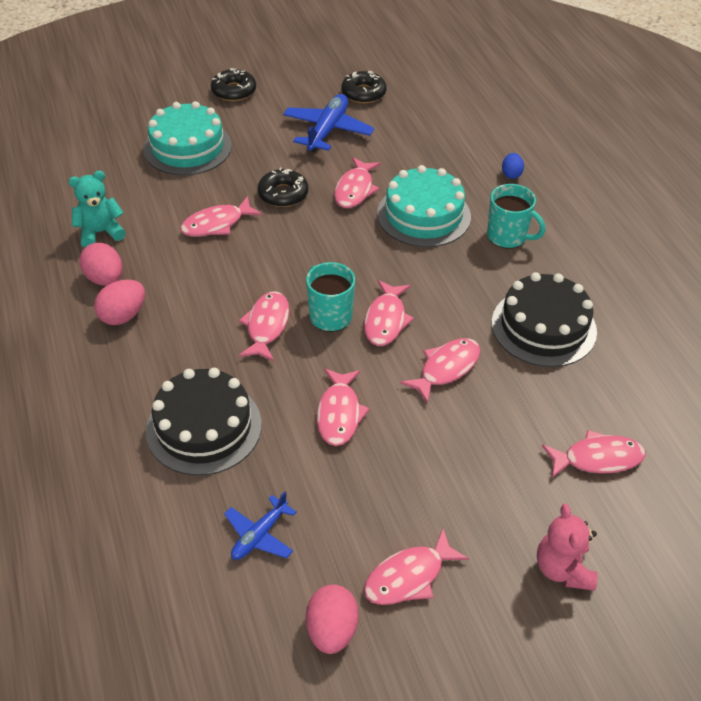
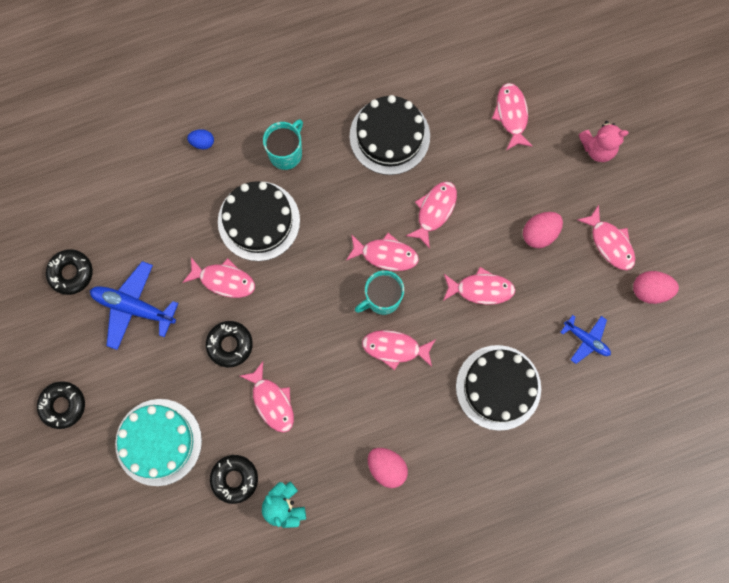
camera: 90 degrees left, 30 degrees up
(105, 279) = (343, 491): pink egg -> pink egg (539, 233)
(138, 197) = (234, 479): none -> black donut
(423, 215) = (259, 221): turquoise cake -> black cake
(446, 368) = (434, 211): pink fish -> pink fish turned 75 degrees clockwise

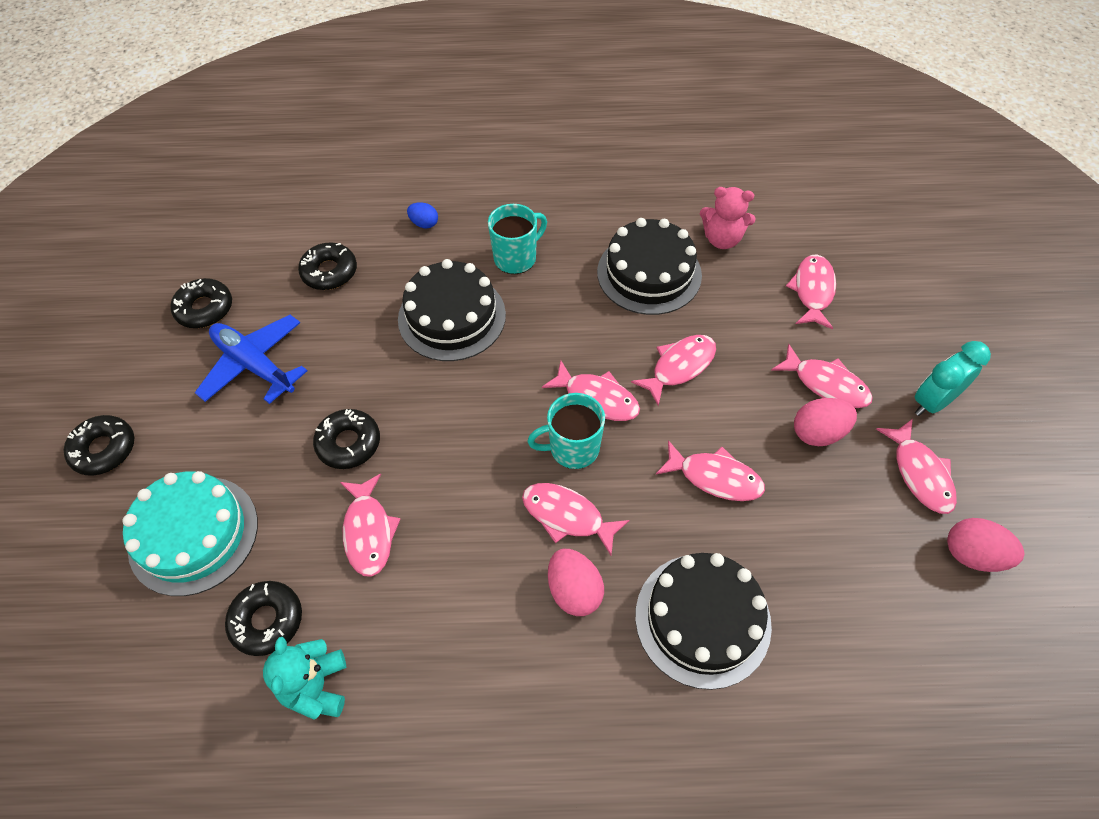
camera: 20 degrees right, 20 degrees down
(149, 211) = (329, 272): none -> black donut
(224, 280) = (378, 367): pink fish -> pink fish (826, 384)
(387, 467) = (492, 682): pink egg -> pink egg (574, 590)
(586, 340) = (857, 594): blue plane -> none
(597, 148) = (923, 356): pink teddy bear -> pink teddy bear (722, 239)
(609, 184) = (932, 402): none -> turquoise clock

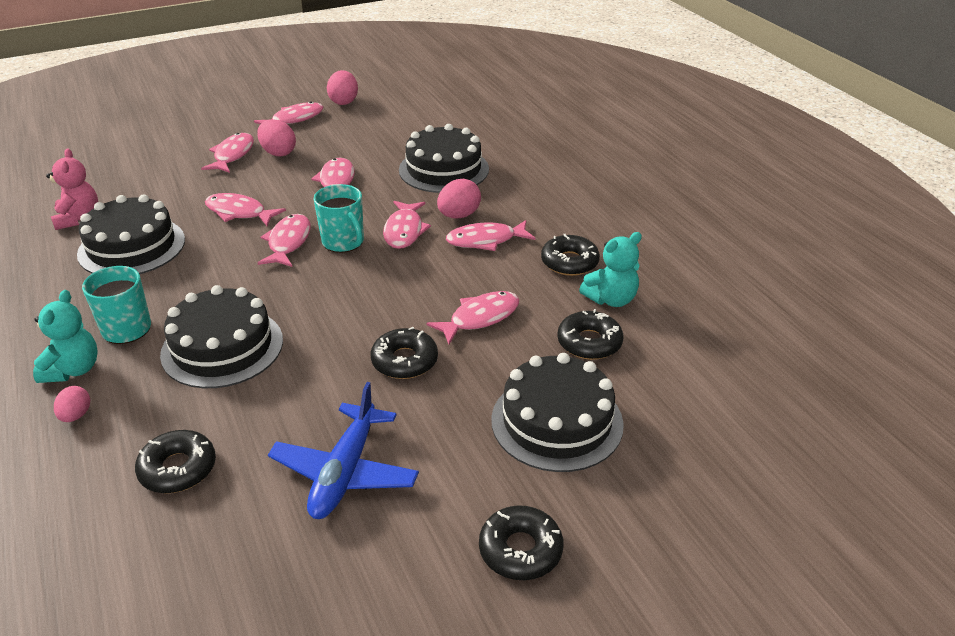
camera: 115 degrees left, 20 degrees down
(193, 534) = (557, 421): turquoise cake -> black cake
(204, 309) = (276, 568): black donut -> black donut (569, 262)
(424, 223) = (76, 415): blue egg -> pink egg
(480, 224) = (73, 370): none -> turquoise teddy bear
(812, 291) = (136, 171): pink fish -> pink fish (485, 240)
(932, 402) = (233, 120): turquoise clock -> none

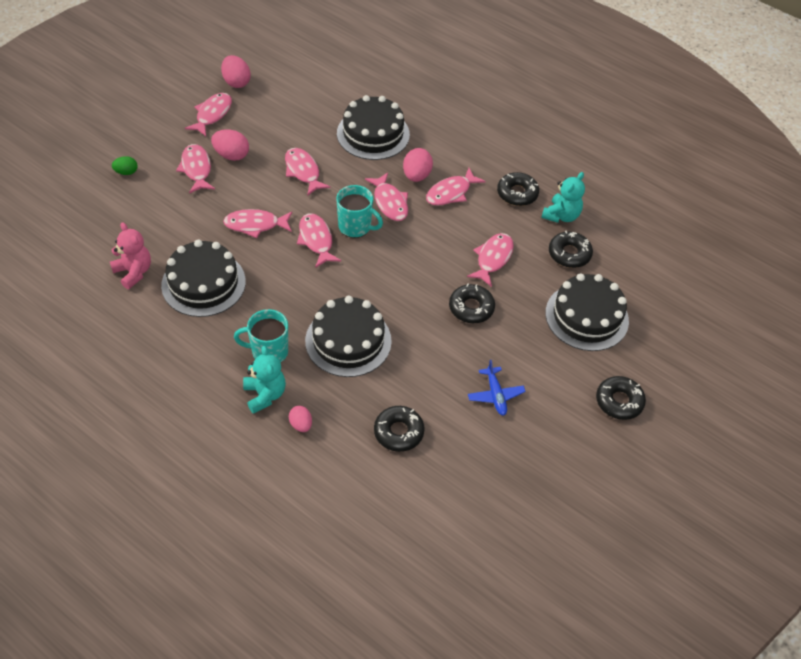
camera: 30 degrees left, 15 degrees up
(166, 142) = (126, 172): none -> green egg
(345, 472) = (495, 395): blue plane -> blue plane, size x0.60

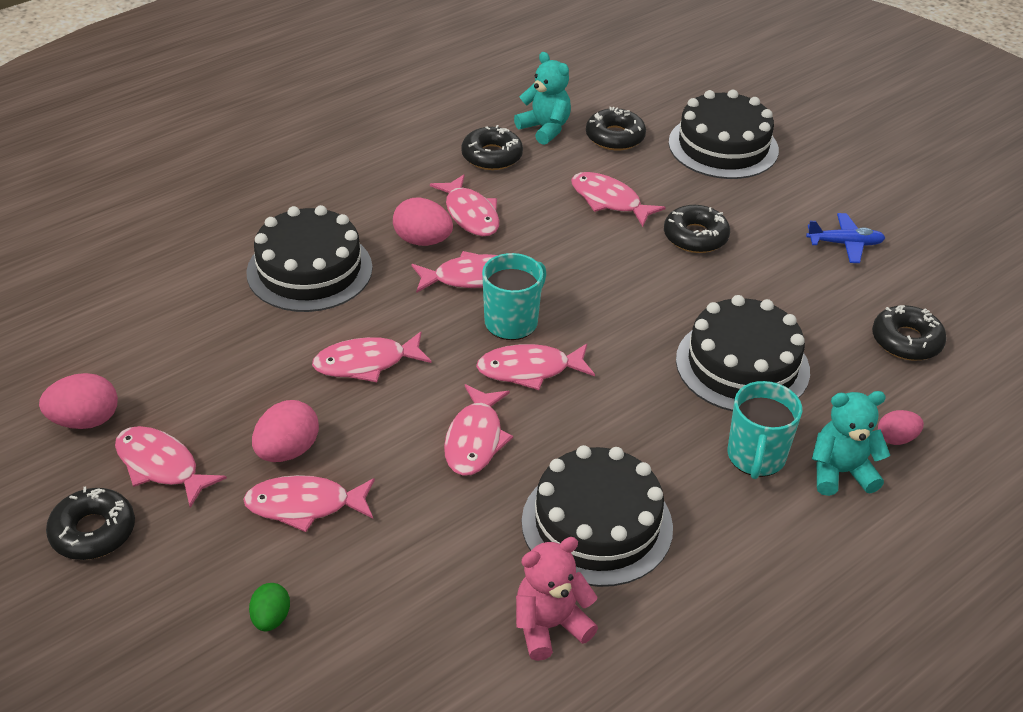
camera: 75 degrees left, 10 degrees down
(619, 401) = (856, 151): black donut -> black donut (93, 531)

